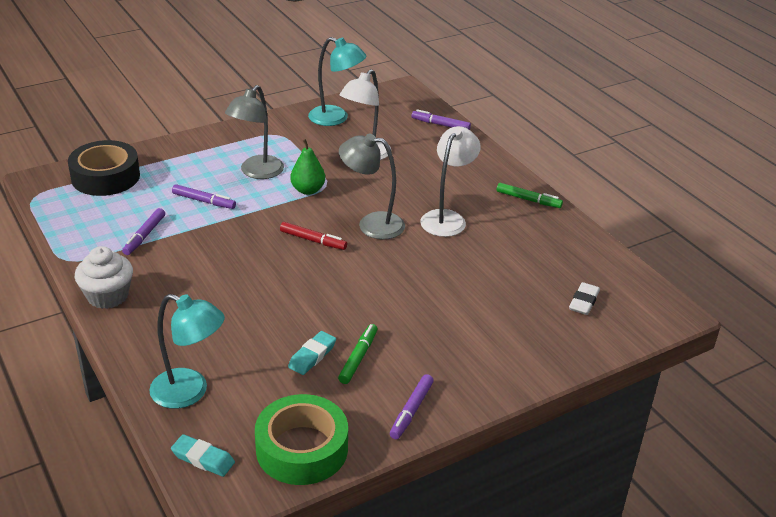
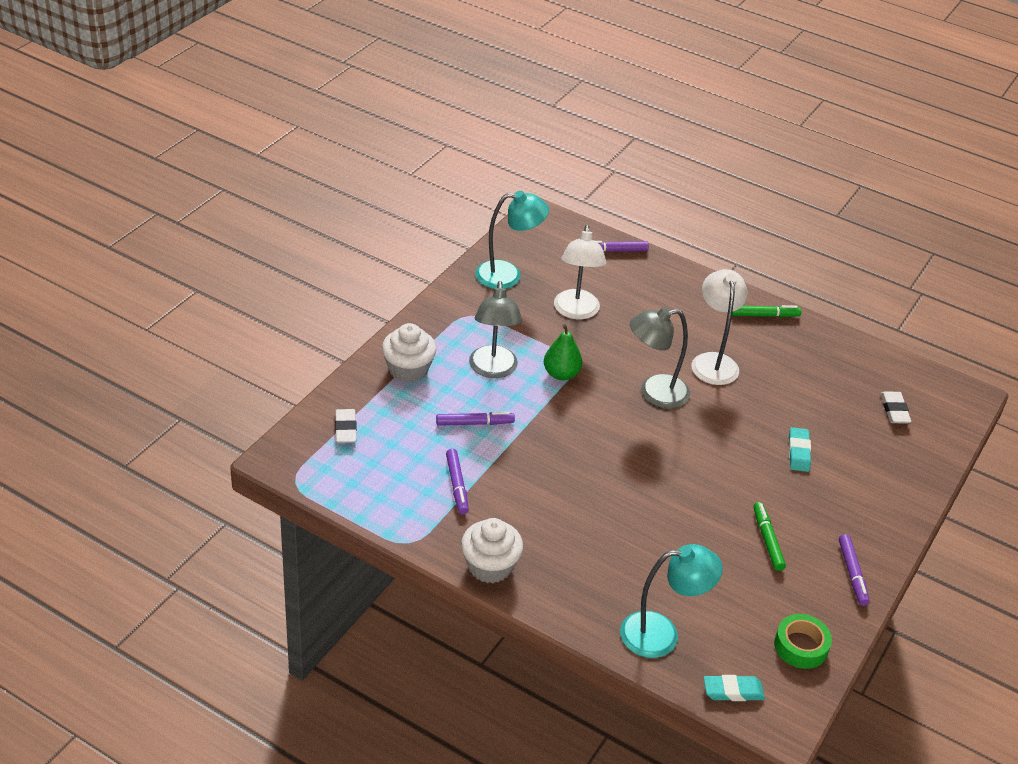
camera: 30 degrees left, 5 degrees up
(105, 177) = (345, 429): black tape -> white eraser
(193, 154) = (408, 369): none -> white cupcake
(302, 449) = (801, 646): green tape -> green tape, size x0.61
(312, 356) = (729, 554): turquoise eraser -> turquoise eraser (798, 452)
(313, 240) = (619, 431): red marker -> none

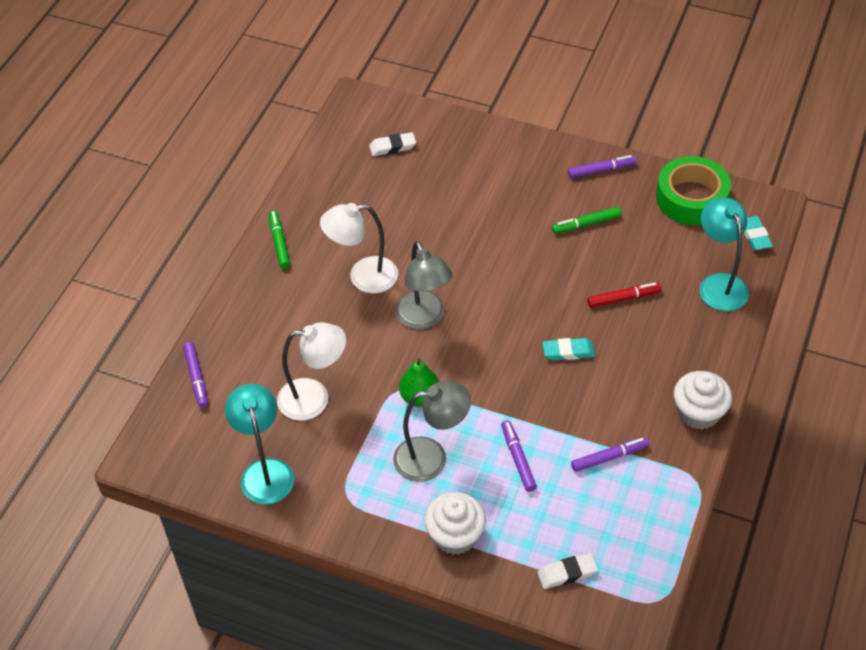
camera: 95 degrees left, 10 degrees up
(654, 545) = (623, 298): none -> red marker
(798, 452) = (471, 209): turquoise eraser -> turquoise eraser (568, 352)
(801, 646) = (691, 198): green tape -> green tape, size x1.65

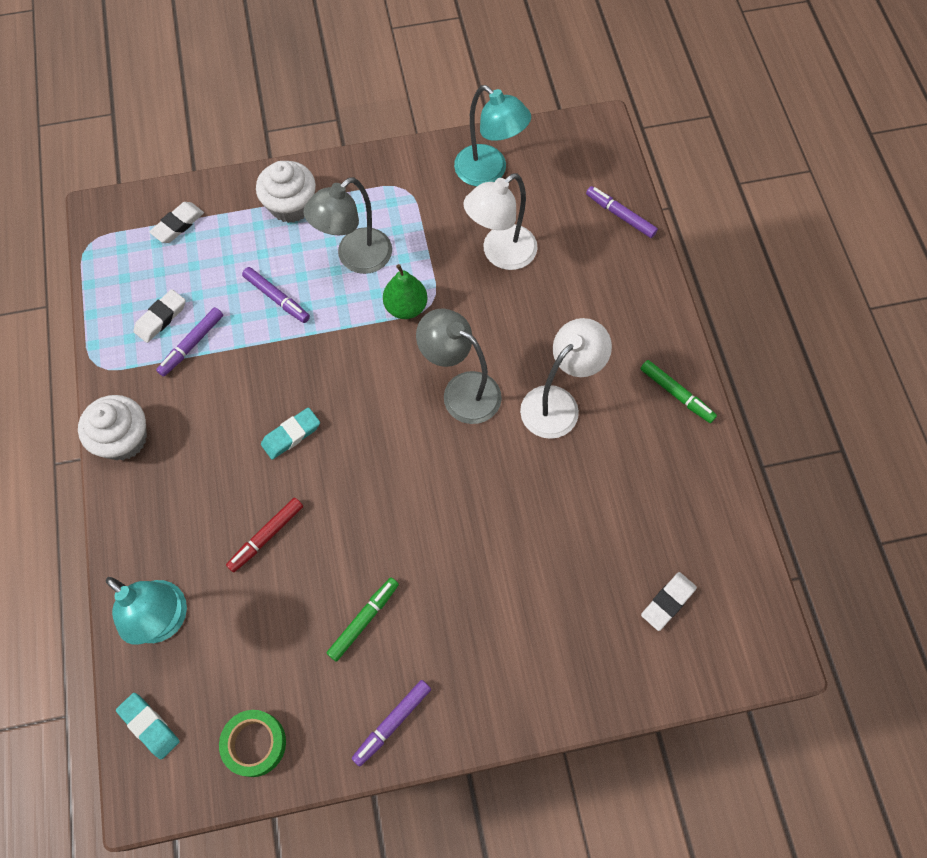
camera: 145 degrees right, 15 degrees up
(624, 493) = (161, 318): none -> white eraser
(691, 198) = (255, 744): green tape -> green tape, size x0.61

